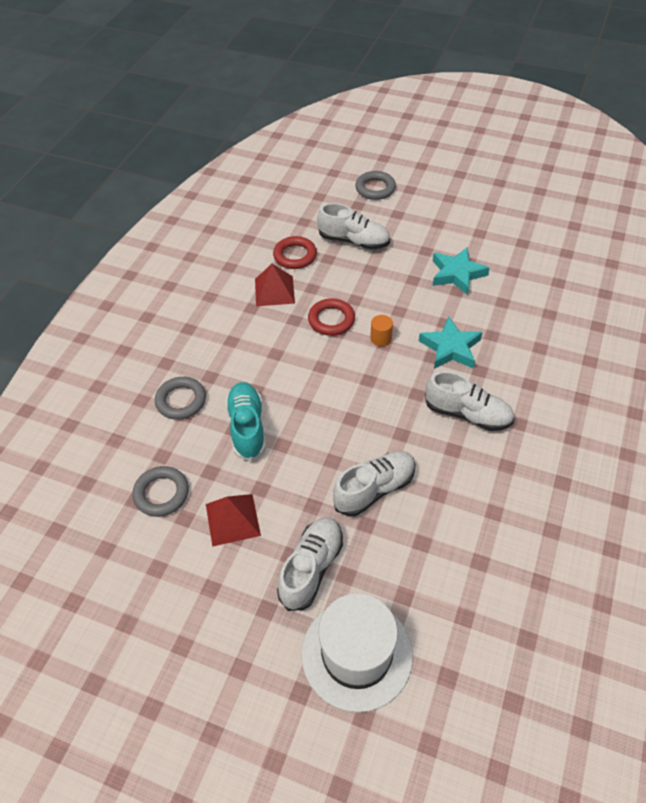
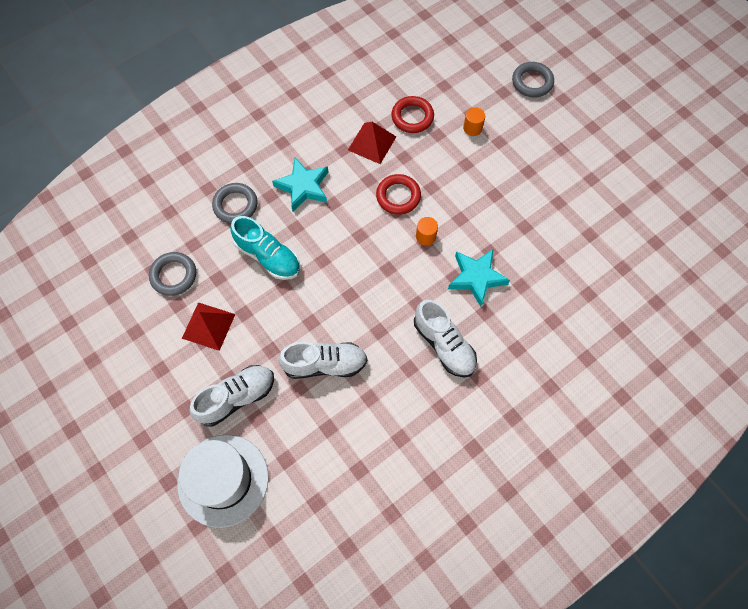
camera: 30 degrees right, 15 degrees up
(247, 427) = (268, 256): turquoise shoe -> turquoise shoe turned 105 degrees clockwise
(353, 241) = (472, 128): white shoe -> orange cylinder
(457, 274) = (537, 210): turquoise star -> turquoise star (303, 187)

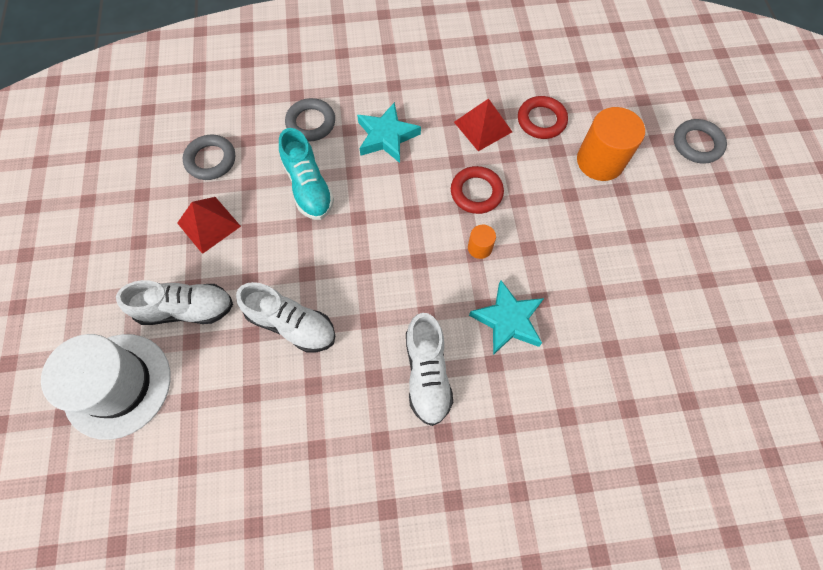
camera: 30 degrees right, 0 degrees up
(472, 128) = (600, 161): orange cylinder -> orange cylinder, size x2.07

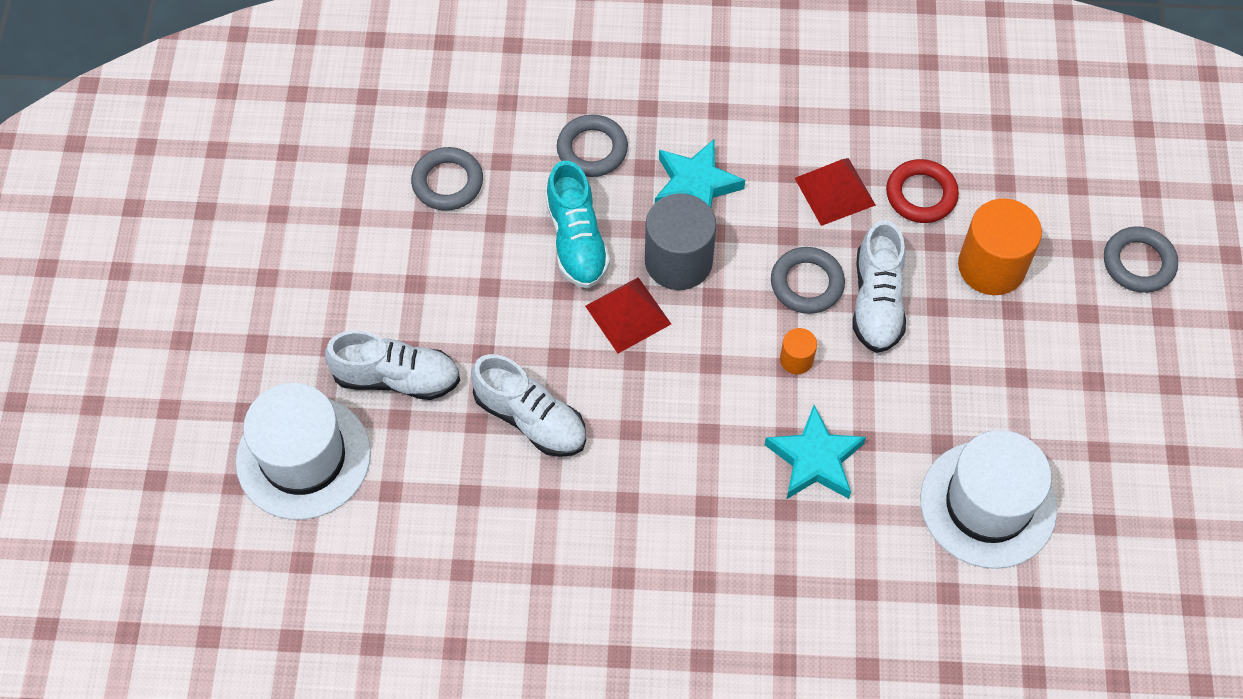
camera: 10 degrees right, 5 degrees down
(209, 224) = (436, 271): red pyramid -> red pyramid (628, 314)
(383, 190) = (678, 261): none -> grey cylinder
(427, 373) = (696, 508): white shoe -> white shoe (877, 301)
(476, 192) = (807, 283): red ring -> grey ring
(640, 333) = (988, 504): none -> white hat

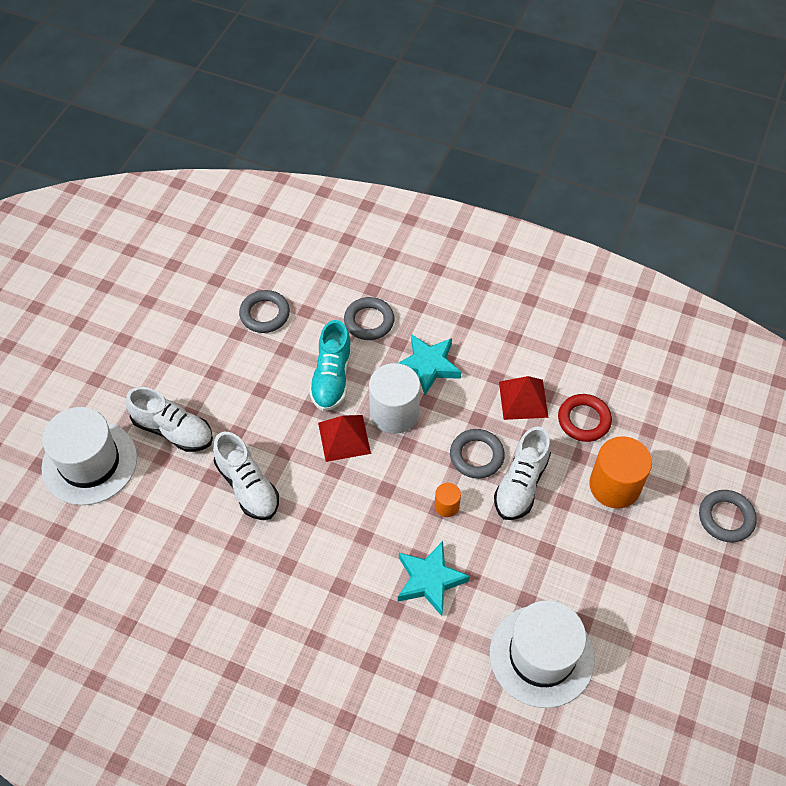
camera: 20 degrees right, 5 degrees down
(678, 261) = (394, 413): grey cylinder -> white cylinder

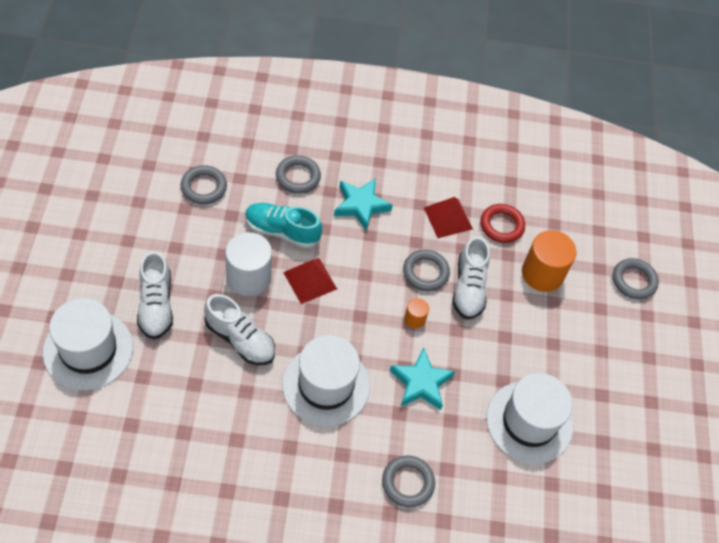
camera: 25 degrees left, 0 degrees up
(173, 430) = (156, 305): white shoe -> white shoe turned 75 degrees clockwise
(322, 558) = (326, 385): none -> white hat
(332, 377) = (282, 231): turquoise shoe -> turquoise shoe turned 120 degrees clockwise
(377, 690) = (407, 483): none -> grey ring
(394, 413) = (345, 250): white cylinder -> white cylinder (248, 277)

